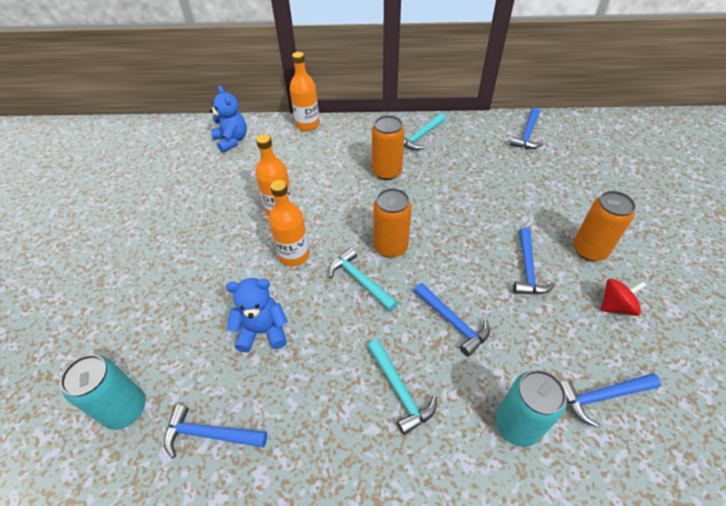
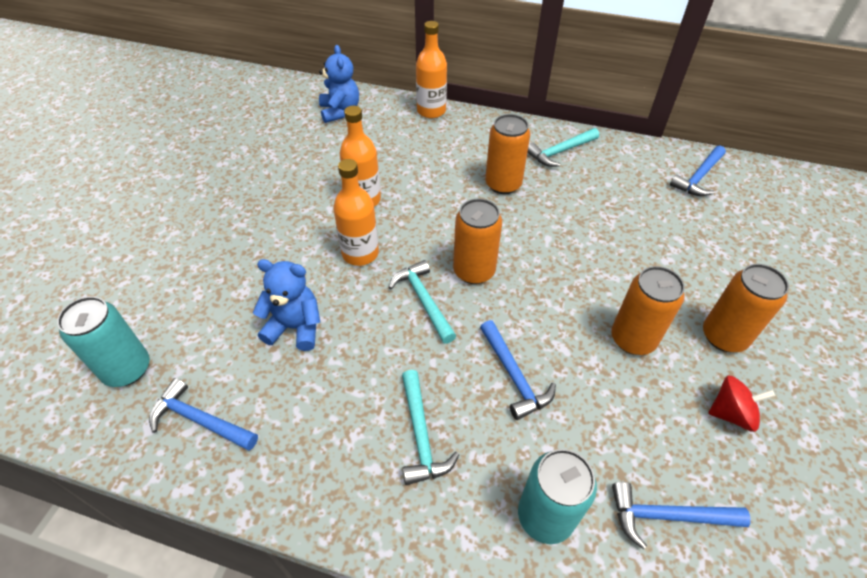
camera: 15 degrees right, 0 degrees up
(527, 269) = (633, 339): blue hammer -> orange can

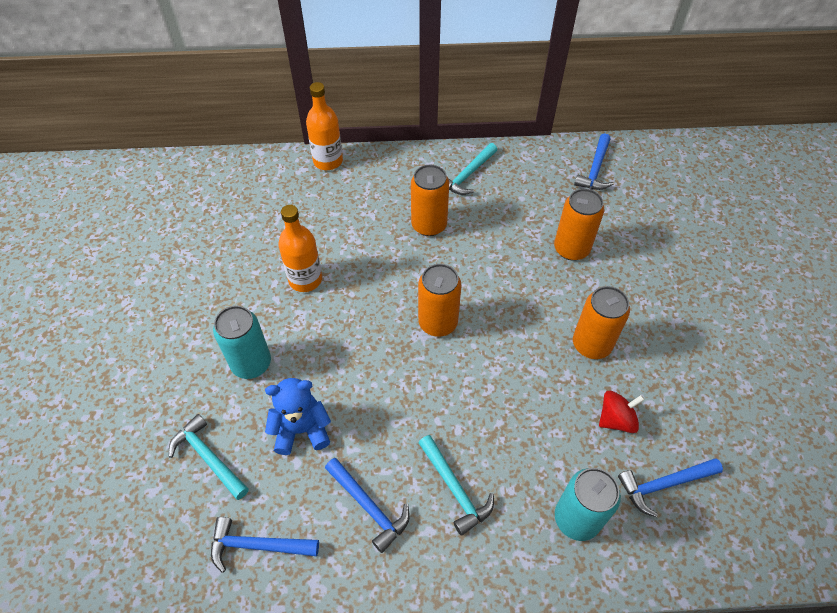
camera: 20 degrees left, 5 degrees up
(127, 369) = (162, 524): turquoise can -> turquoise can (251, 363)
(340, 112) = (235, 186): blue teddy bear -> none
(360, 253) = (327, 337): orange bottle -> none
(423, 300) = (405, 365): turquoise hammer -> turquoise hammer (208, 457)
(514, 376) = (509, 410): blue hammer -> blue hammer (369, 507)
(724, 336) = (660, 319): orange can -> orange can (571, 249)
(731, 413) = (684, 384): red spinning top -> red spinning top (616, 419)

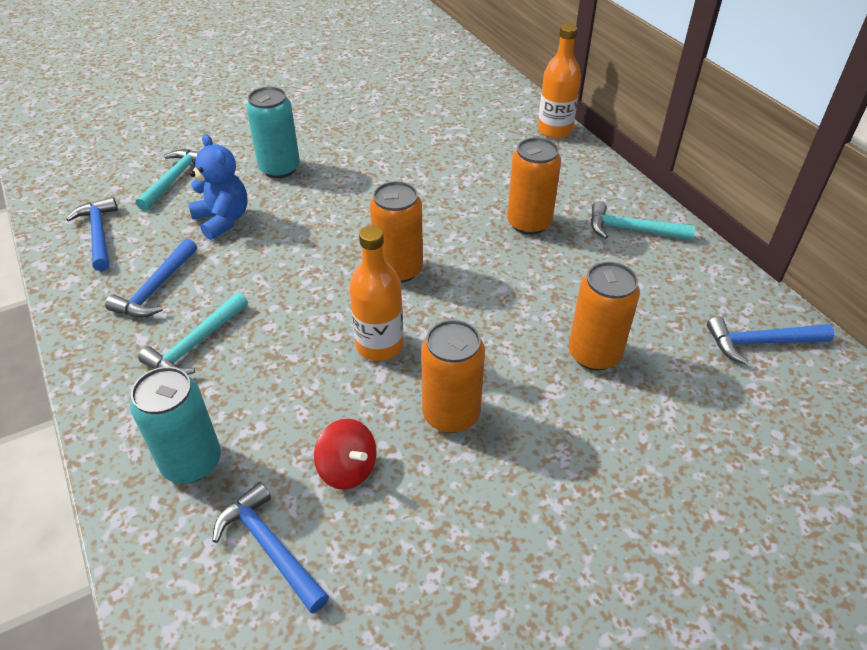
camera: 65 degrees right, 10 degrees down
(305, 279) = (393, 166): orange bottle -> orange bottle (379, 345)

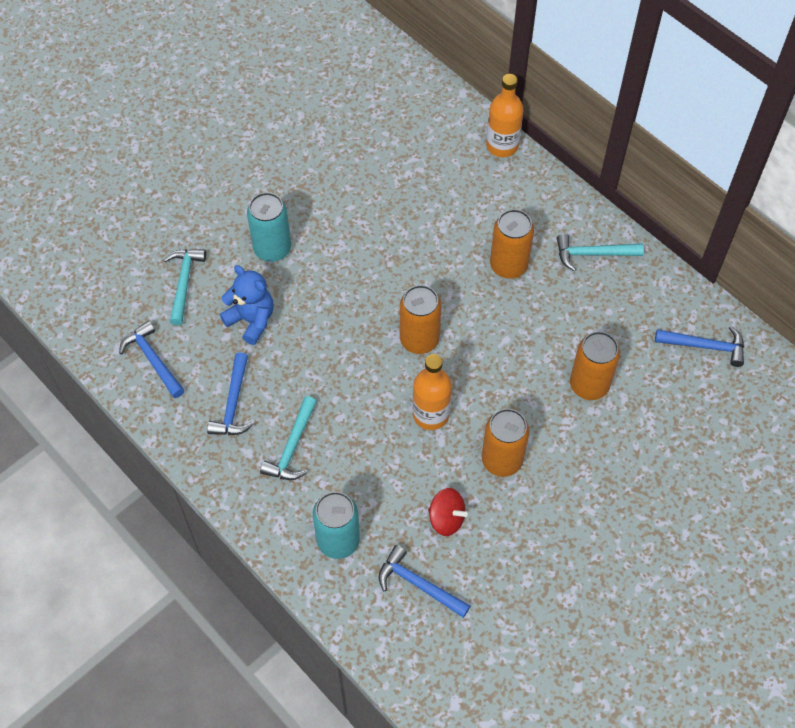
camera: 15 degrees left, 15 degrees up
(760, 343) = (705, 346): blue hammer -> blue hammer turned 150 degrees counterclockwise

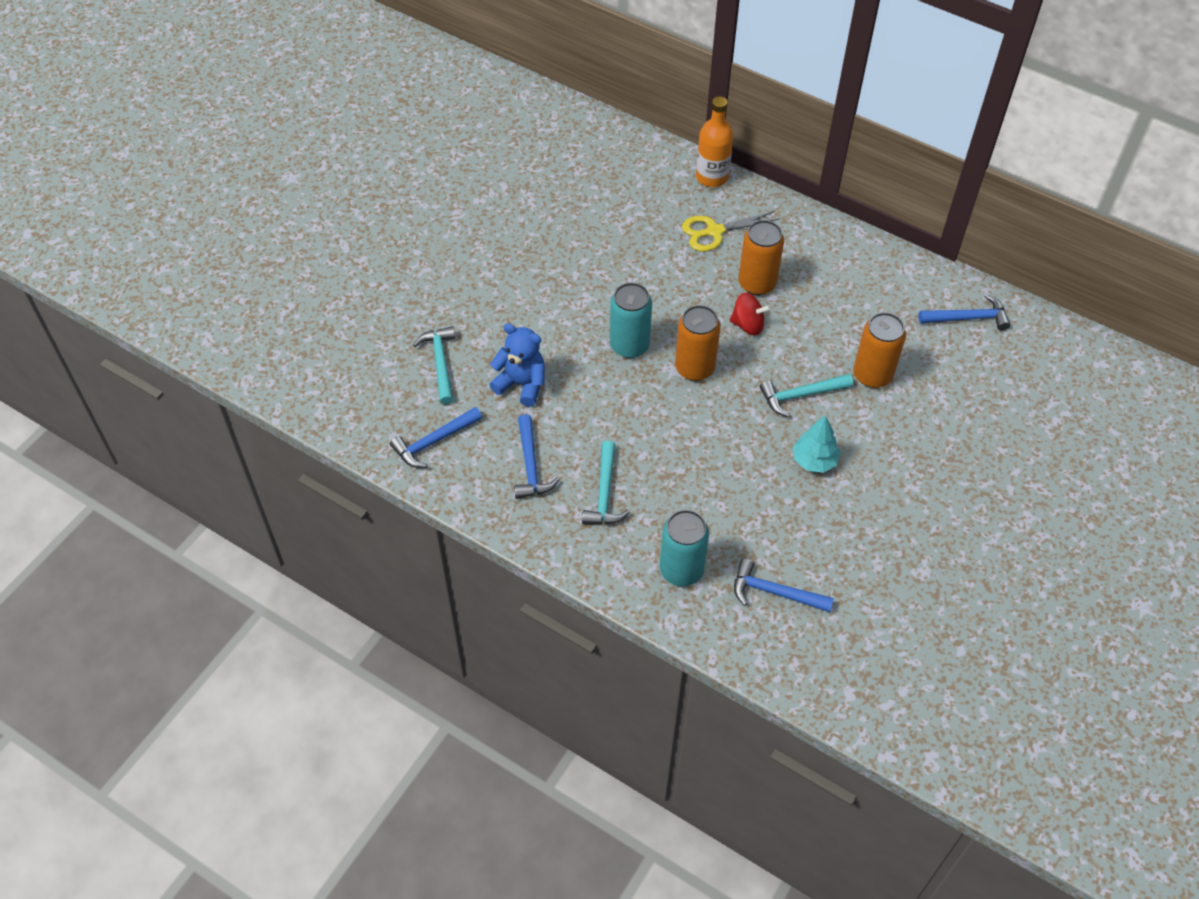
camera: 15 degrees left, 5 degrees down
(153, 360) = (434, 442): blue hammer -> blue hammer turned 75 degrees counterclockwise
(272, 249) = (519, 314): turquoise can -> turquoise can (629, 345)
(431, 414) = (730, 434): orange bottle -> none
(446, 519) = (780, 526): red spinning top -> red spinning top (748, 325)
(485, 203) = (714, 231): none -> yellow scissors
(502, 460) = (814, 460): orange can -> turquoise tree
(593, 254) = (833, 257): turquoise hammer -> turquoise hammer (801, 395)

